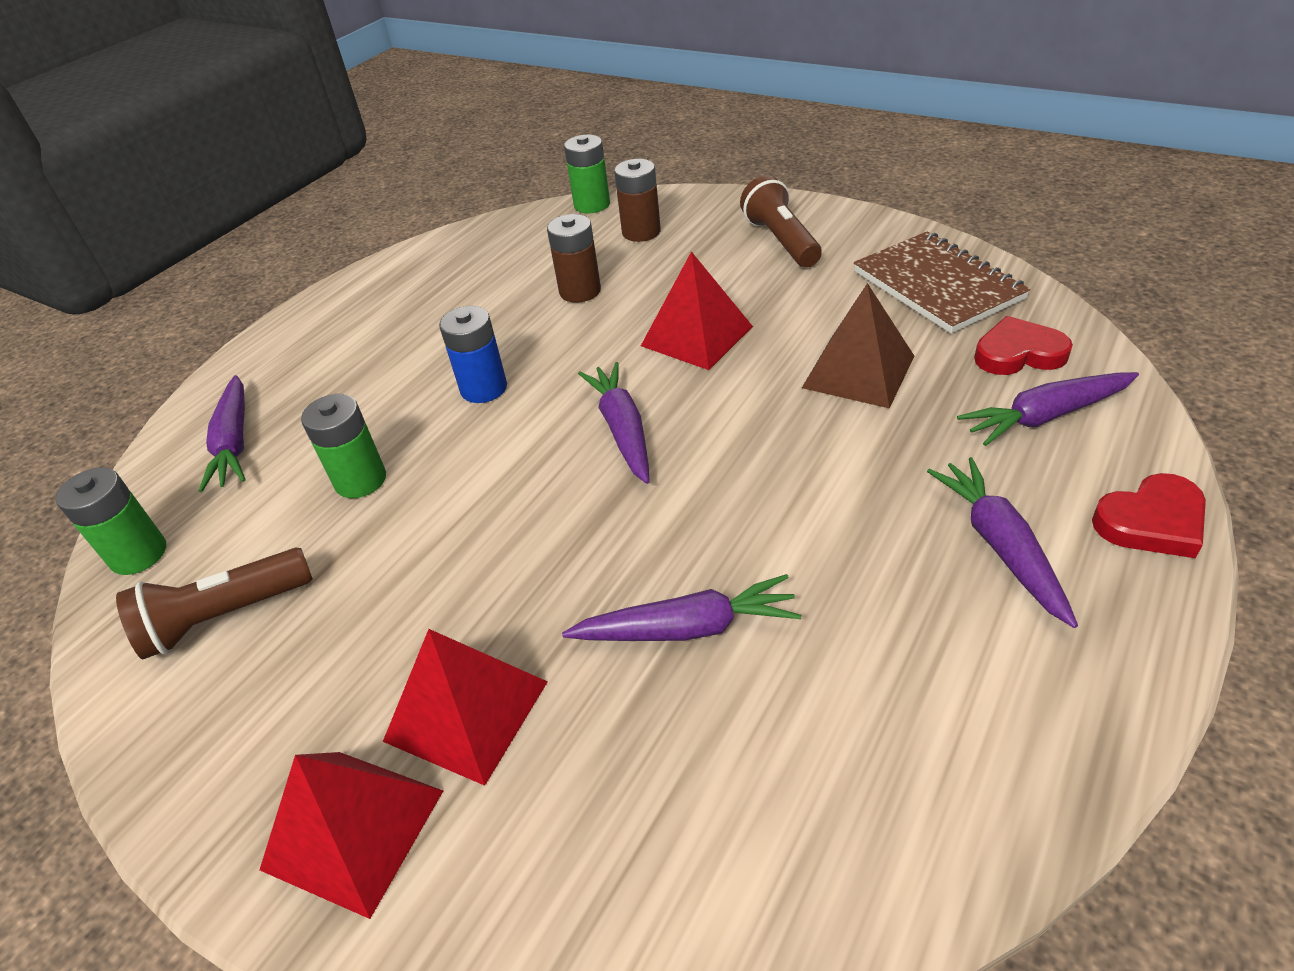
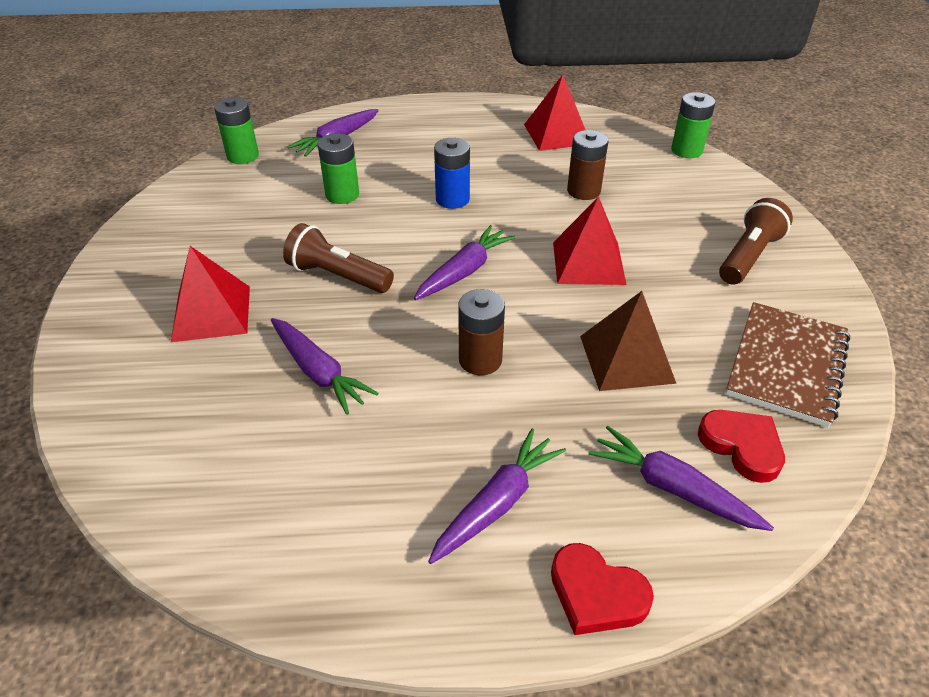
camera: 50 degrees right, 0 degrees up
(224, 617) = (222, 203): brown flashlight -> brown flashlight (337, 276)
(354, 829) = (126, 311): red pyramid -> red pyramid (557, 134)
(641, 232) = (680, 186): brown battery -> brown battery (480, 360)

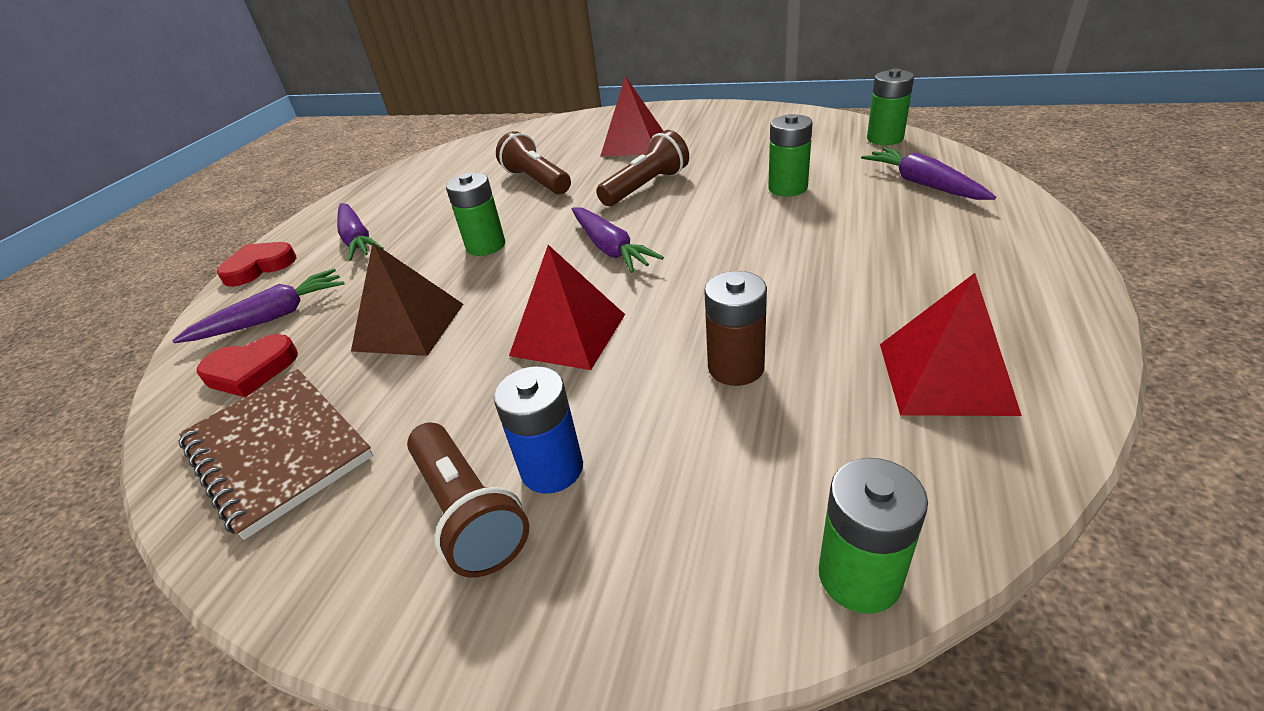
camera: 115 degrees right, 5 degrees down
(318, 372) = (536, 181): purple carrot -> brown flashlight
(452, 199) = (754, 252): blue battery -> blue battery (552, 468)
(480, 360) = (486, 246): brown battery -> green battery

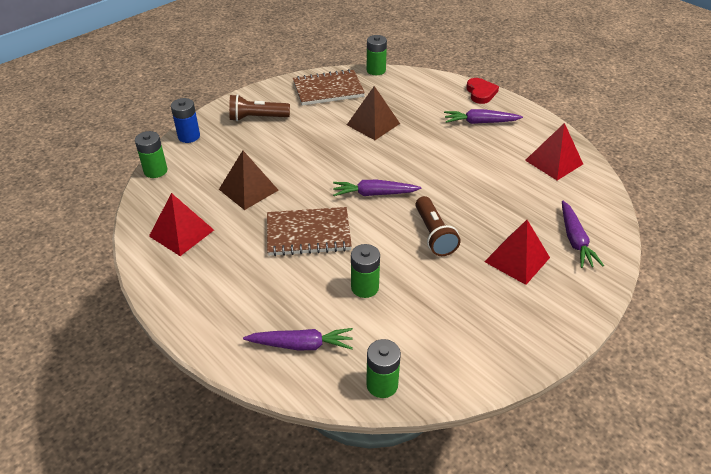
camera: 115 degrees right, 5 degrees up
(251, 370) = (385, 87): red heart -> none
(272, 317) = (423, 93): purple carrot -> purple carrot (575, 240)
(486, 246) = (424, 158): green battery -> green battery (376, 70)
(536, 181) = (494, 197): brown flashlight -> none
(552, 468) = (254, 136): blue battery -> blue battery (189, 136)
(568, 334) = (318, 159): red pyramid -> red pyramid (554, 162)
(736, 367) = (248, 189): brown battery -> brown pyramid
(757, 258) = (308, 234): none -> brown notebook

